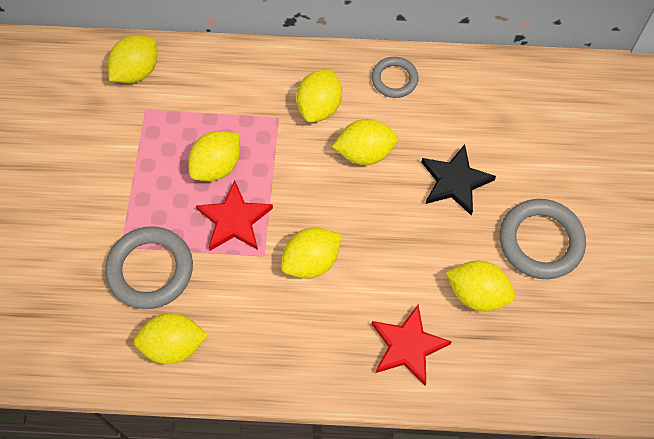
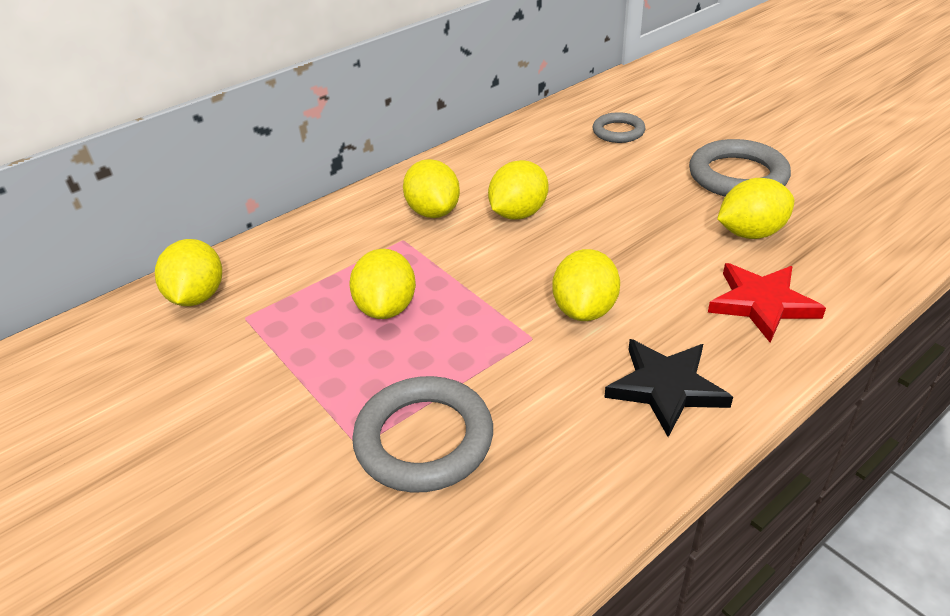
camera: 40 degrees left, 25 degrees down
(173, 345) = (547, 486): yellow lemon -> none
(234, 220) = (463, 333): red star -> none
(394, 79) = (475, 162): grey ring -> grey ring (618, 132)
(455, 181) = (619, 185): black star -> black star (665, 388)

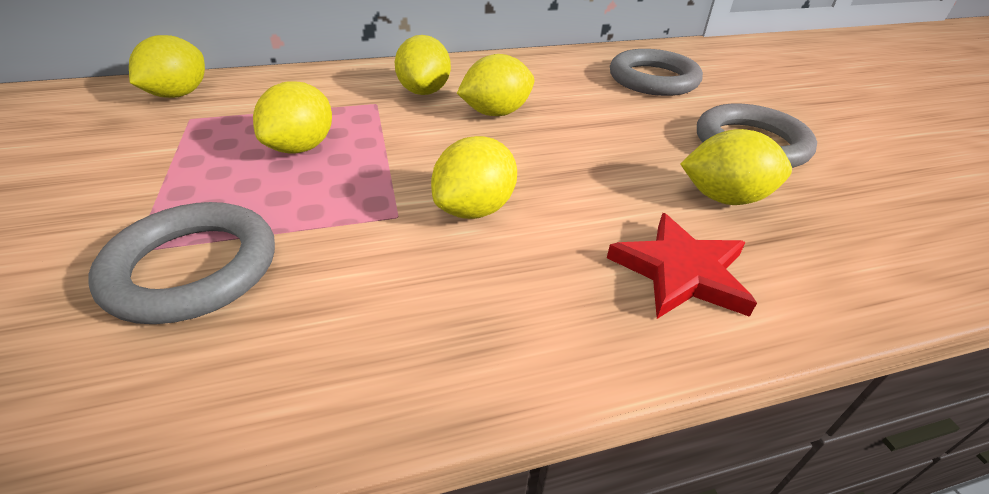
camera: 20 degrees right, 0 degrees up
(618, 132) = (653, 79): grey ring -> grey ring, size x1.68
(665, 388) = (484, 319): black star -> none

